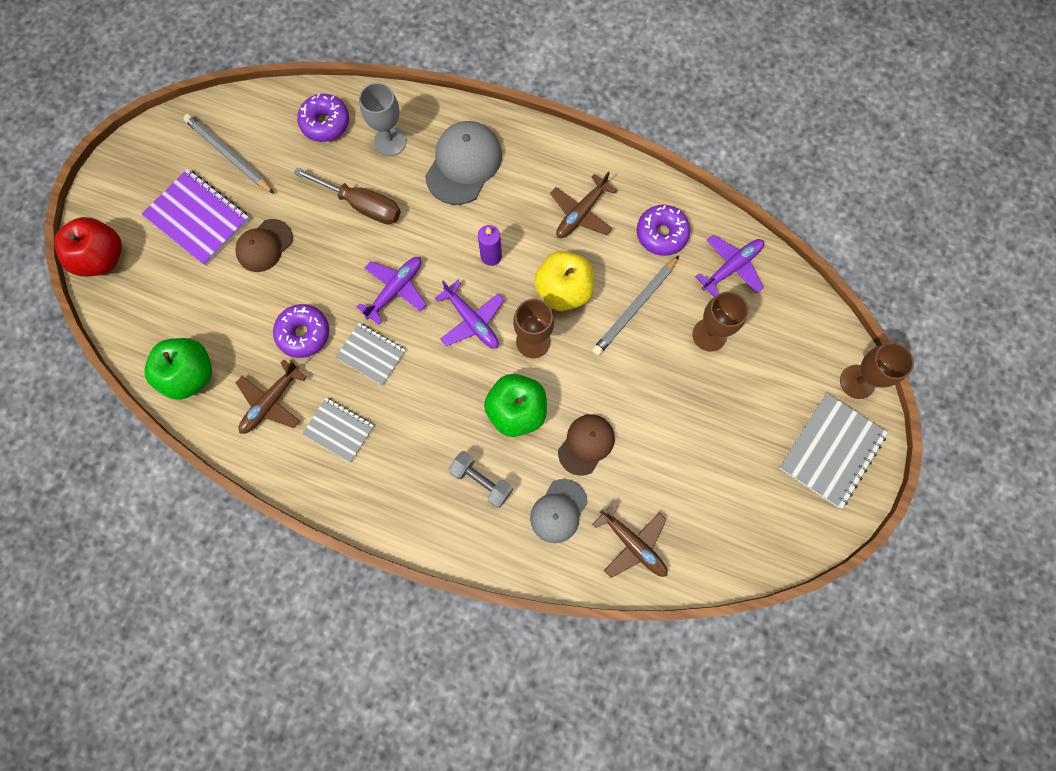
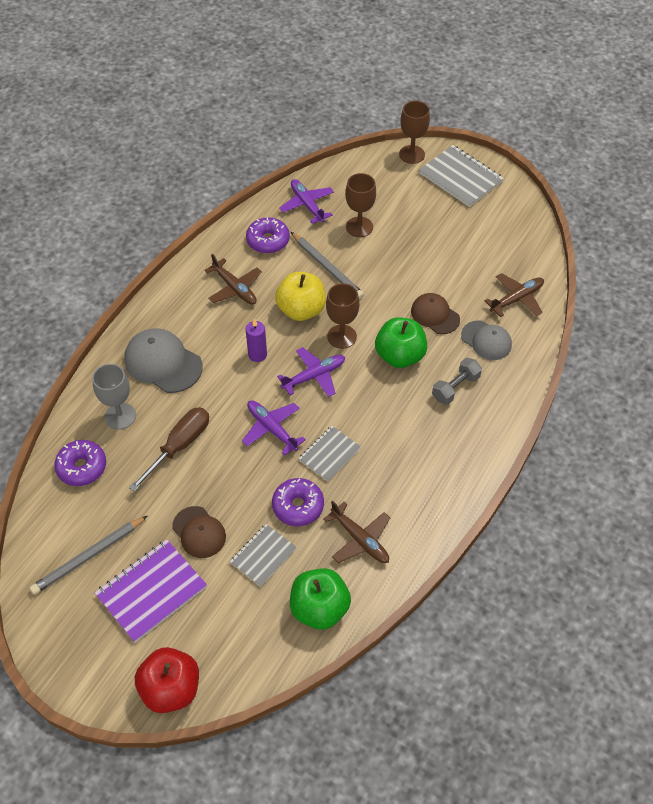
camera: 80 degrees left, 20 degrees down
(339, 430) = (396, 487): grey notebook -> grey notebook (263, 556)

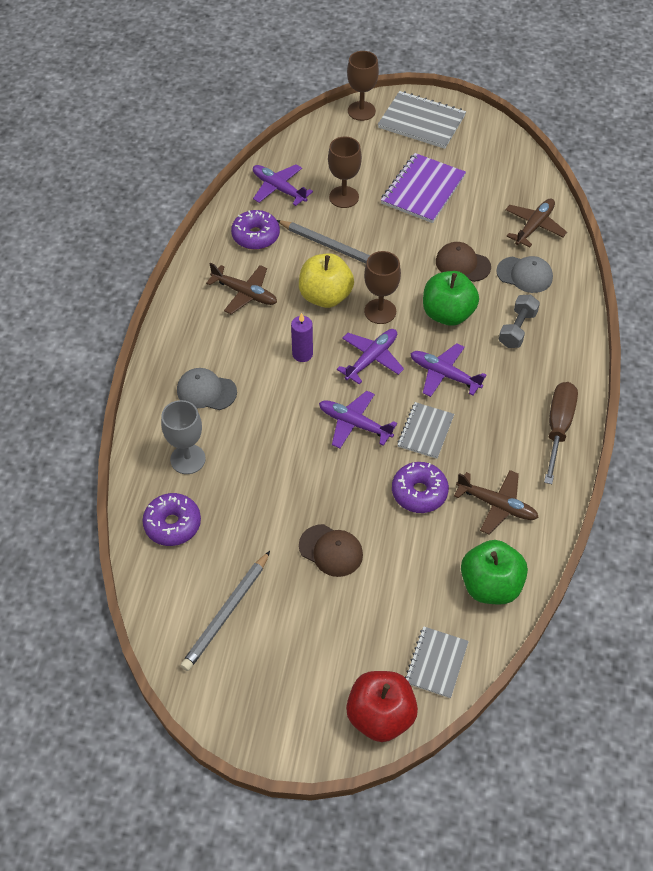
camera: 20 degrees left, 0 degrees up
(151, 591) = (311, 625): purple notebook -> purple notebook (423, 190)
(163, 363) = (206, 391): grey cap -> grey cap, size x0.65
(179, 446) = (266, 470): brown screwdriver -> brown screwdriver (558, 428)
(263, 556) = (408, 552): grey notebook -> grey notebook (436, 663)
(370, 409) = (444, 375): none -> purple plane

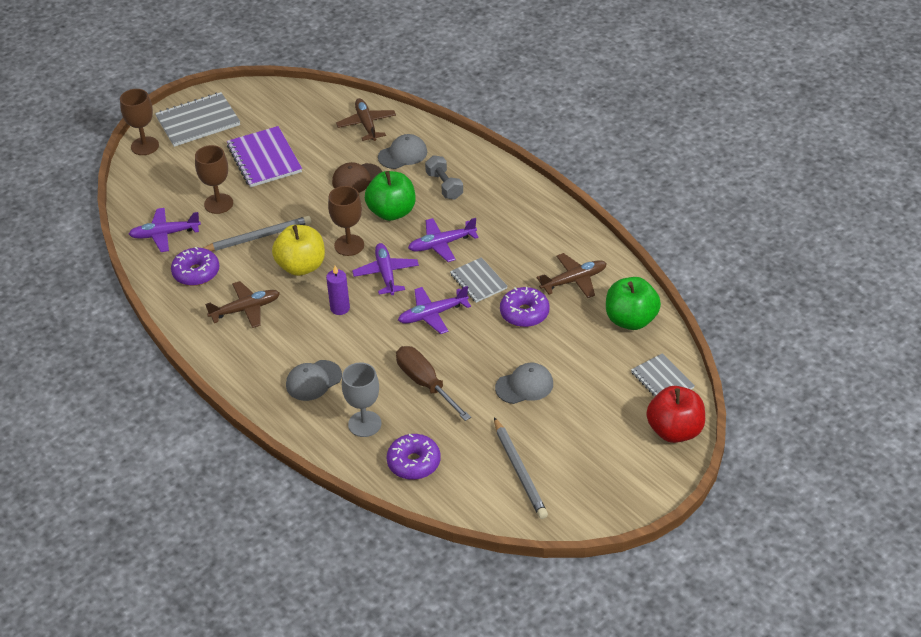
camera: 50 degrees left, 10 degrees down
(331, 550) = (524, 386): brown cap -> grey cap
(558, 428) = (545, 215): brown screwdriver -> brown screwdriver (426, 384)

